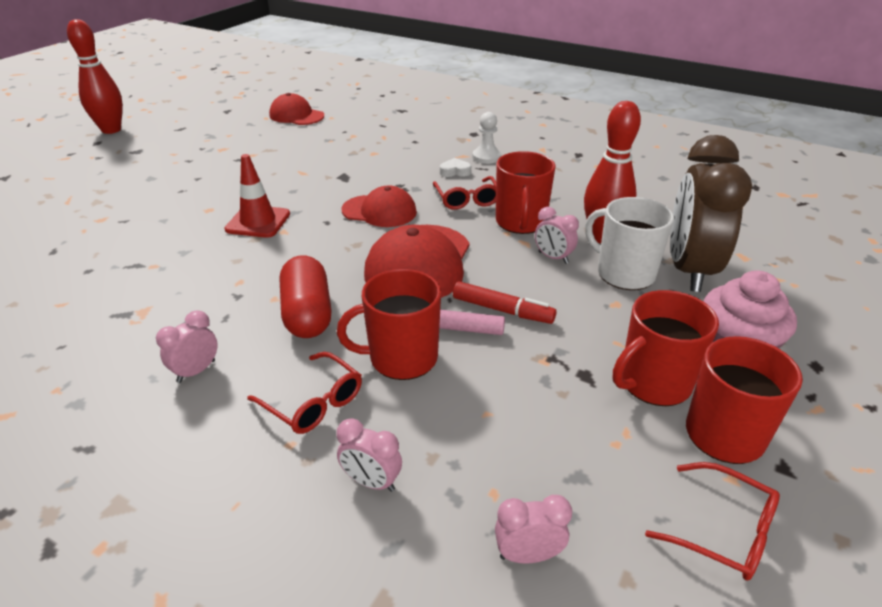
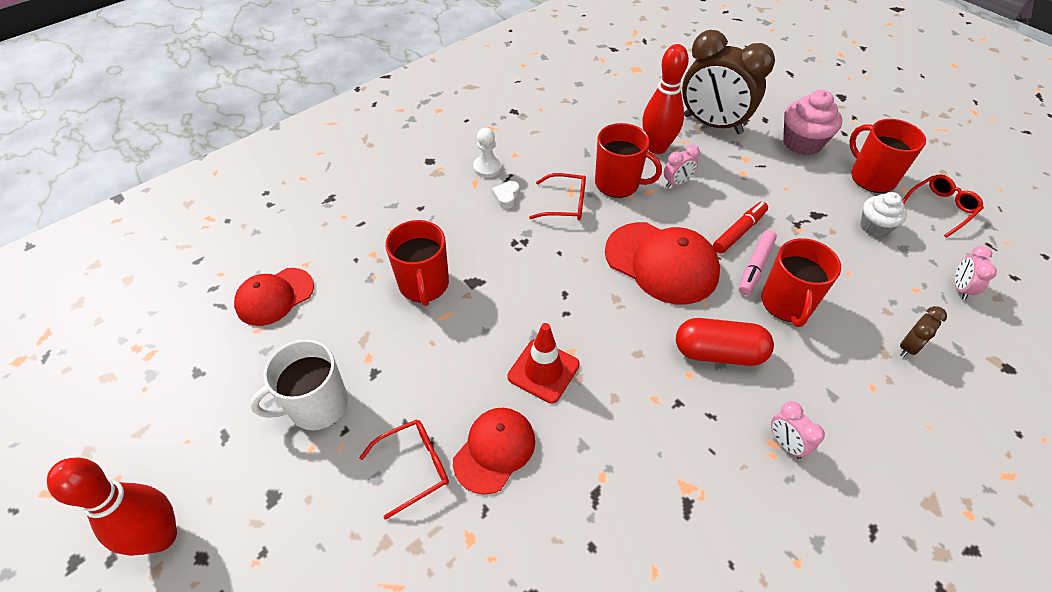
camera: 70 degrees left, 15 degrees up
(313, 402) = (831, 366): red glasses -> red glasses (414, 467)
(371, 482) = (908, 347): pink clock -> brown clock
(379, 211) = (561, 269): red cap -> red cap (494, 450)
(605, 439) = (874, 227): none -> white cupcake
(624, 273) = (708, 155): white mug -> white mug (317, 405)
(653, 383) = (827, 188): red mug -> red mug (424, 285)

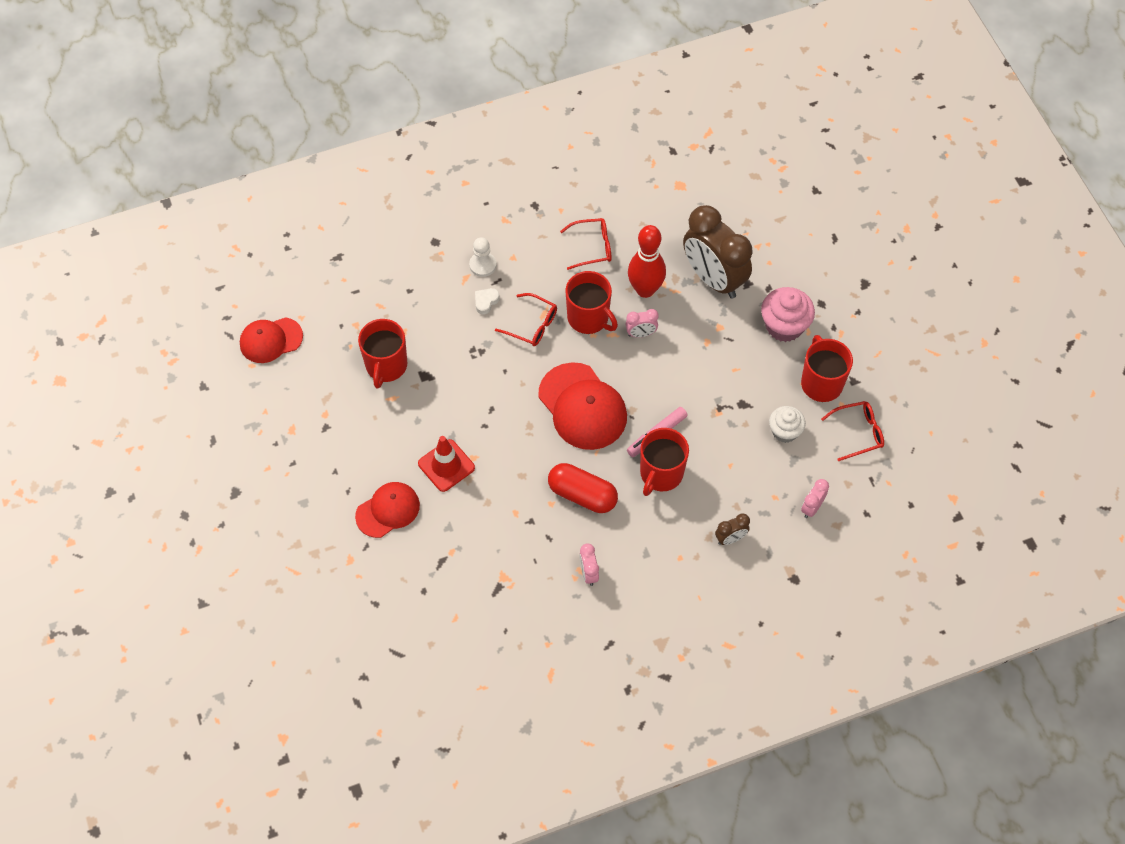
camera: 20 degrees right, 10 degrees up
(161, 537) = (163, 494): red bowling pin -> none
(317, 405) = (279, 439): white mug -> none
(414, 467) = (330, 503): red glasses -> red glasses (592, 247)
(738, 232) = (664, 399): red marker -> none

